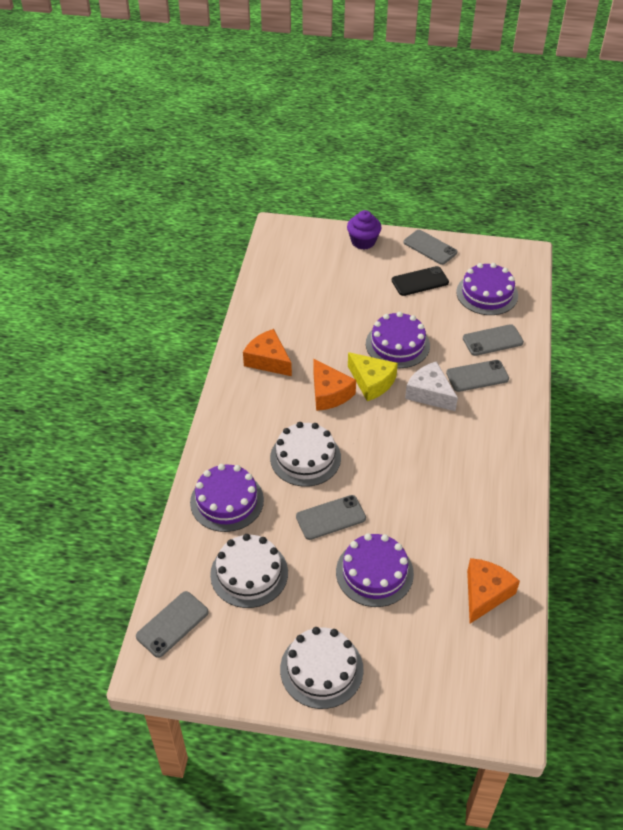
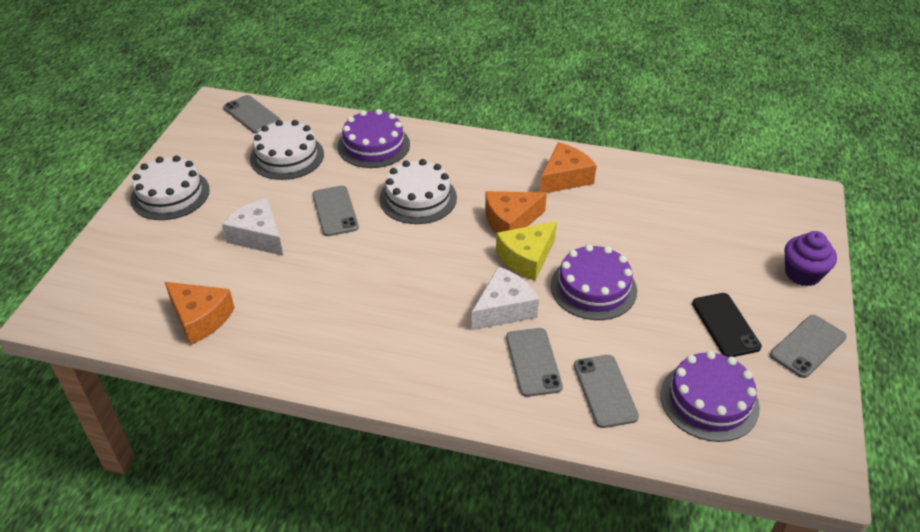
camera: 95 degrees right, 5 degrees down
(374, 572) = (258, 236): purple cake -> white cheese

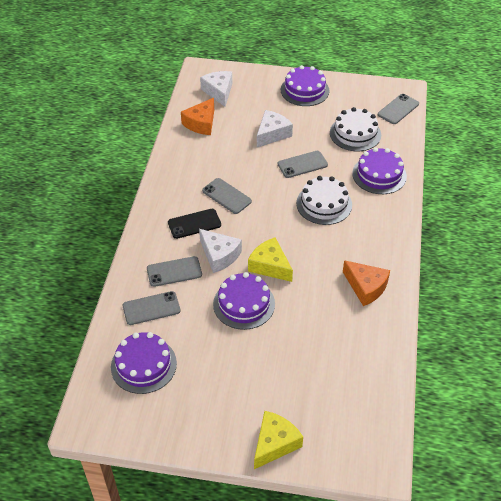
camera: 85 degrees right, 5 degrees up
(126, 292) = (219, 92): none -> white cheese
(170, 194) = (304, 90): white cake -> purple cake
(510, 221) = (307, 255): orange cheese -> none
(725, 325) = (213, 382): black phone -> black phone (194, 224)
(802, 274) = (275, 443): purple cupcake -> yellow cheese
(808, 346) = (195, 433): grey phone -> grey phone (226, 196)

